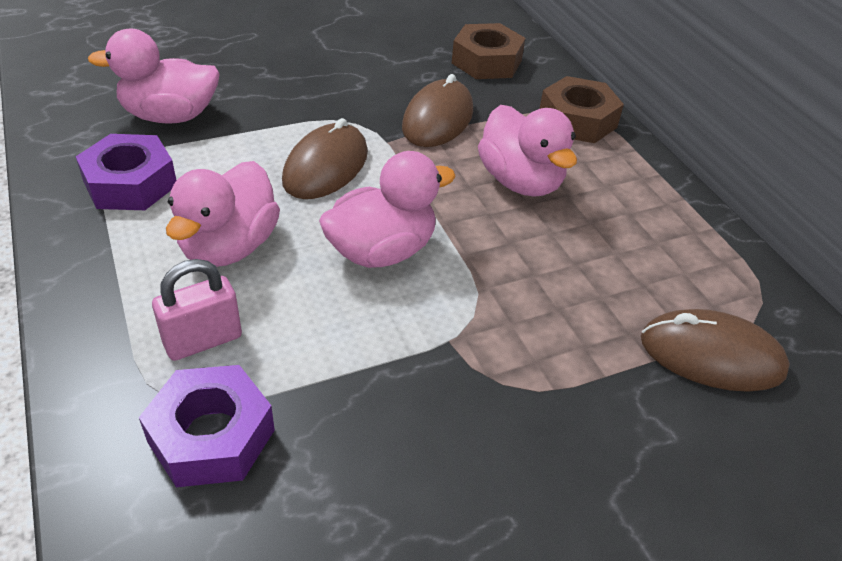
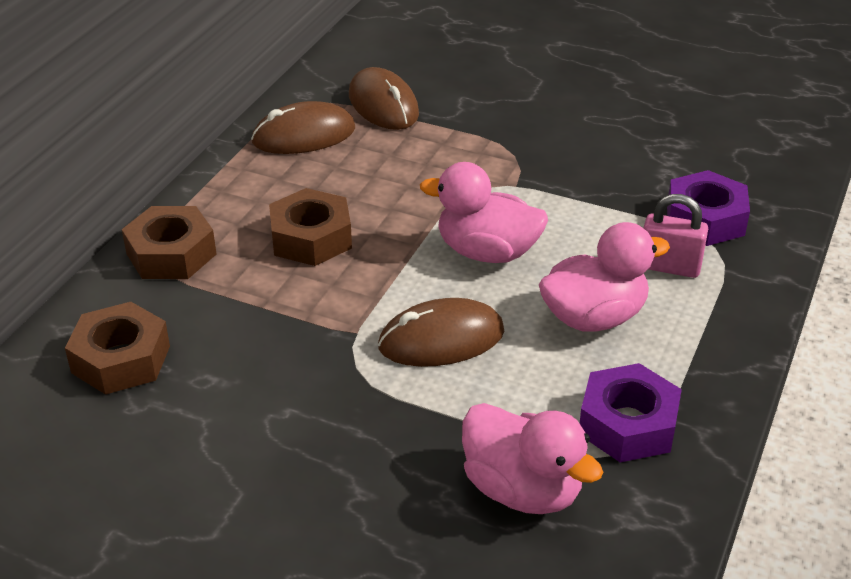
camera: 130 degrees left, 5 degrees down
(437, 119) = (279, 326): brown mouse -> brown mouse (304, 135)
(520, 181) = (311, 238): pink duck -> brown nut

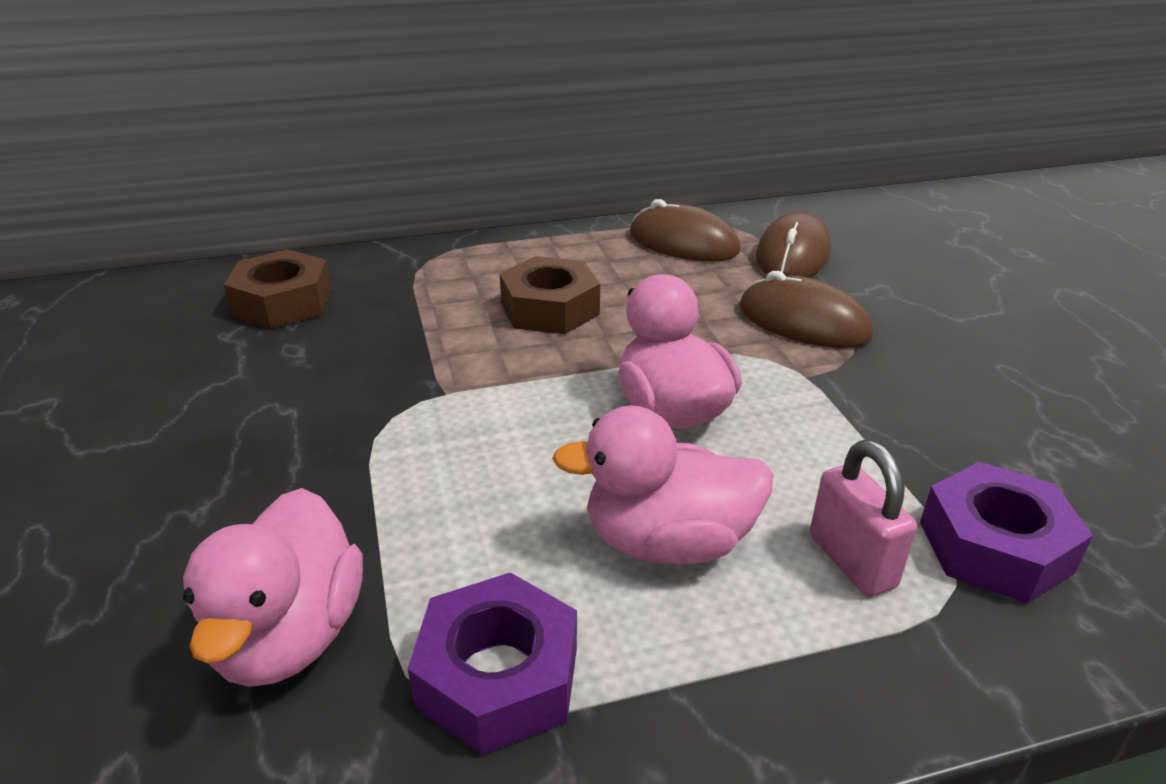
camera: 50 degrees right, 5 degrees down
(171, 254) = (442, 262): brown nut -> none
(441, 339) = (493, 448): brown mouse -> brown mouse (803, 321)
(594, 317) = (667, 542): pink duck -> pink duck turned 150 degrees clockwise

